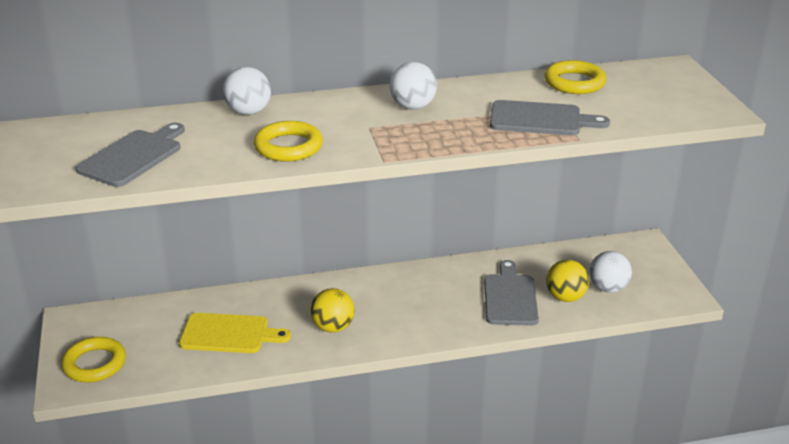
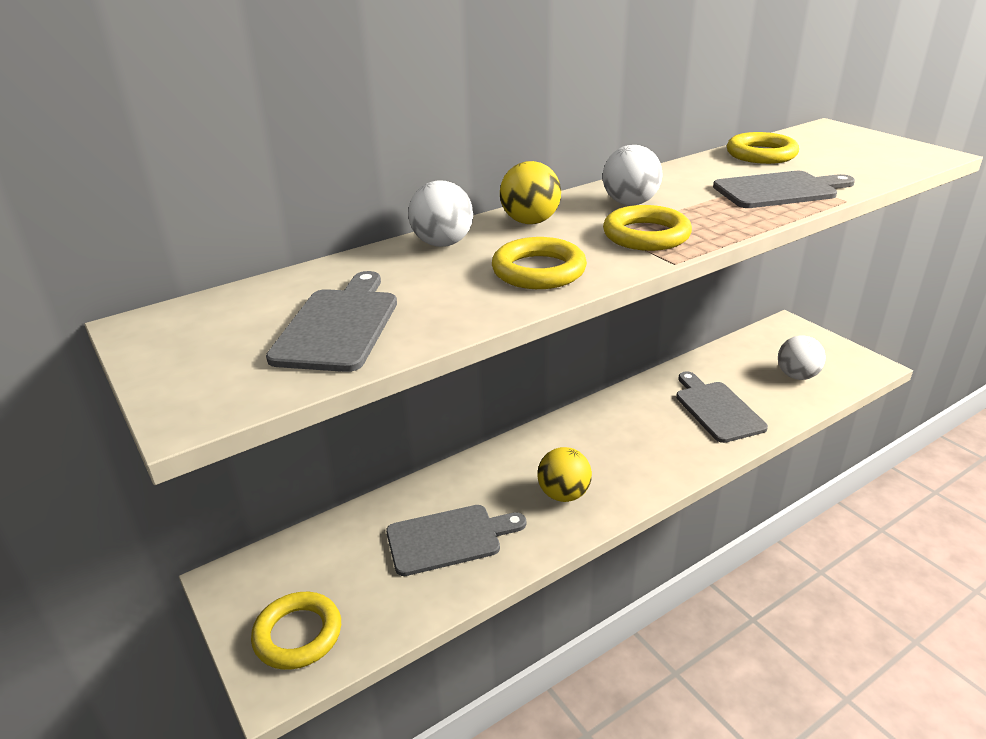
camera: 20 degrees left, 0 degrees up
(229, 334) = (448, 538): yellow cutting board -> grey cutting board
(391, 136) = (646, 235): none -> yellow ring
(565, 297) = (768, 395): yellow ball -> yellow ball (530, 222)

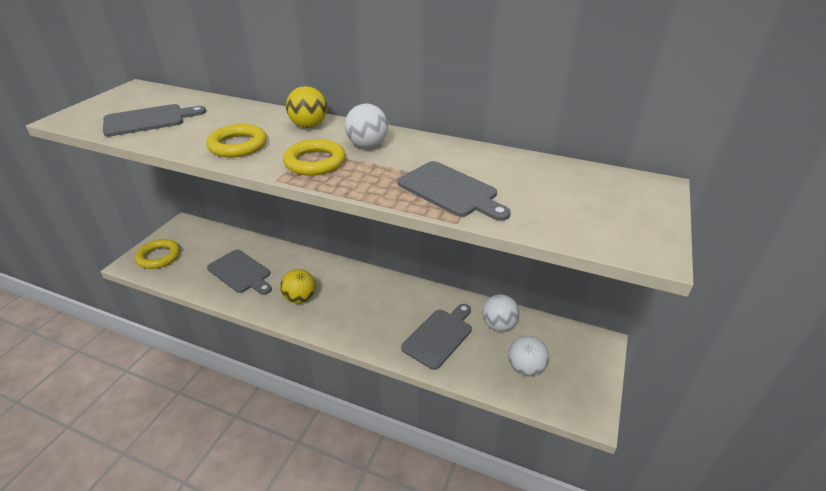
camera: 55 degrees right, 5 degrees up
(443, 243) = (259, 114): white ball -> white ball (498, 325)
(761, 154) = (531, 169): yellow ring -> none

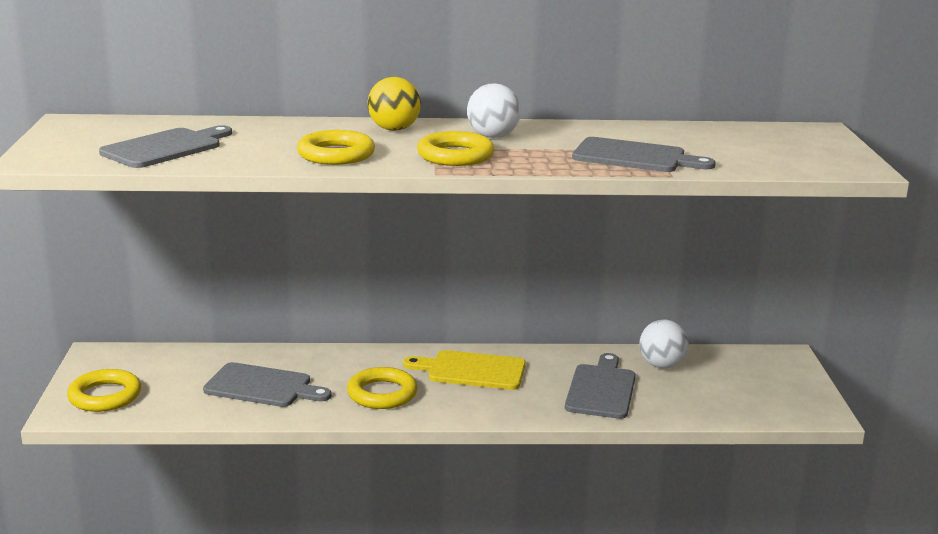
camera: 25 degrees left, 15 degrees down
(300, 298) = (382, 394): yellow ball -> yellow ring
(368, 293) = (472, 371): none -> yellow cutting board
(525, 368) = (724, 394): white ball -> none

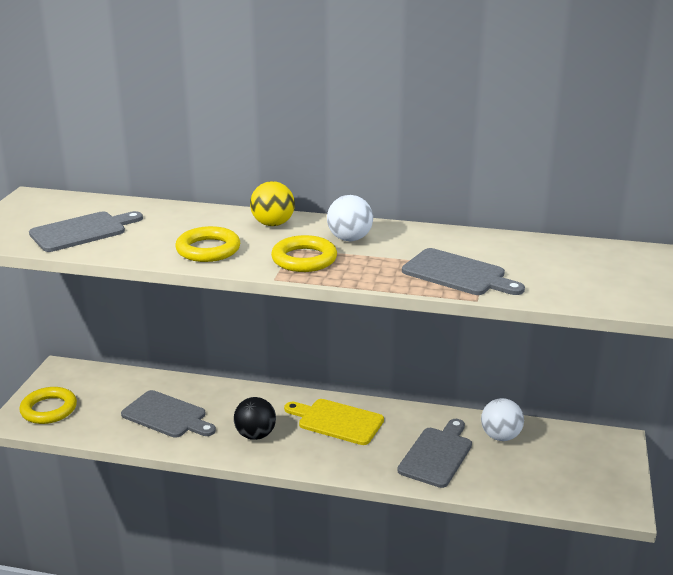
camera: 15 degrees right, 5 degrees up
(382, 394) = (255, 435): yellow ring -> black ball

